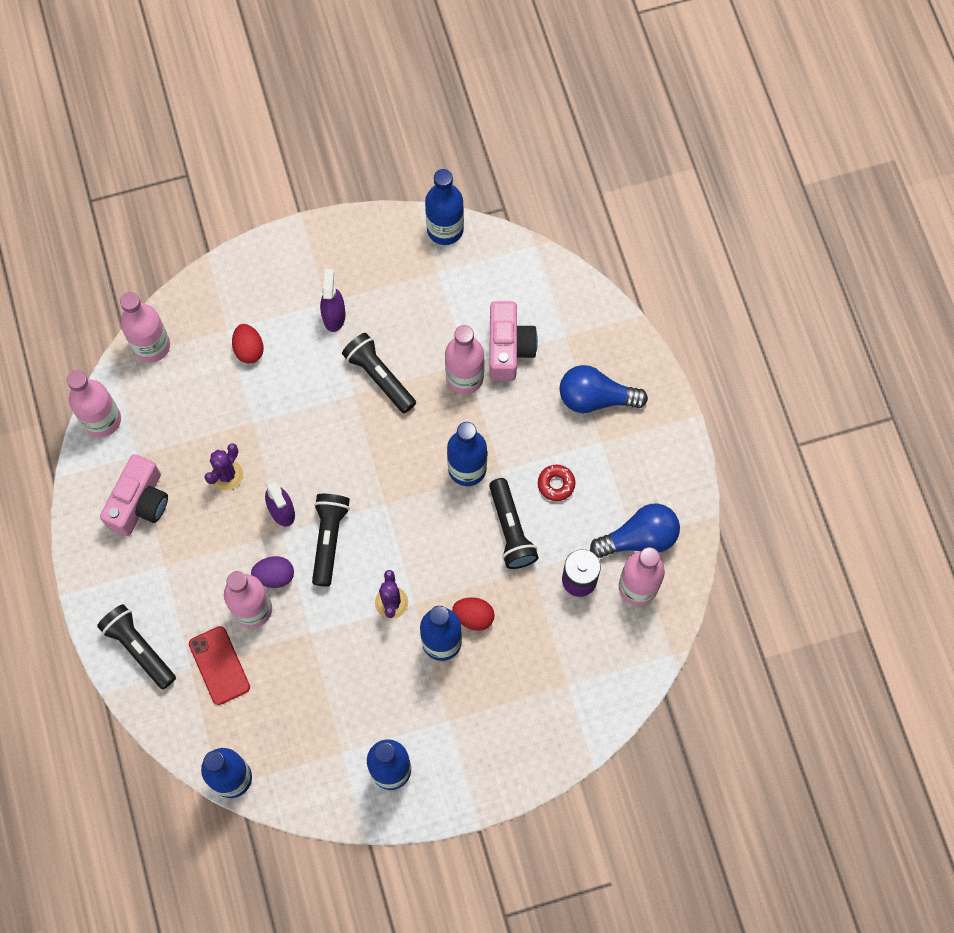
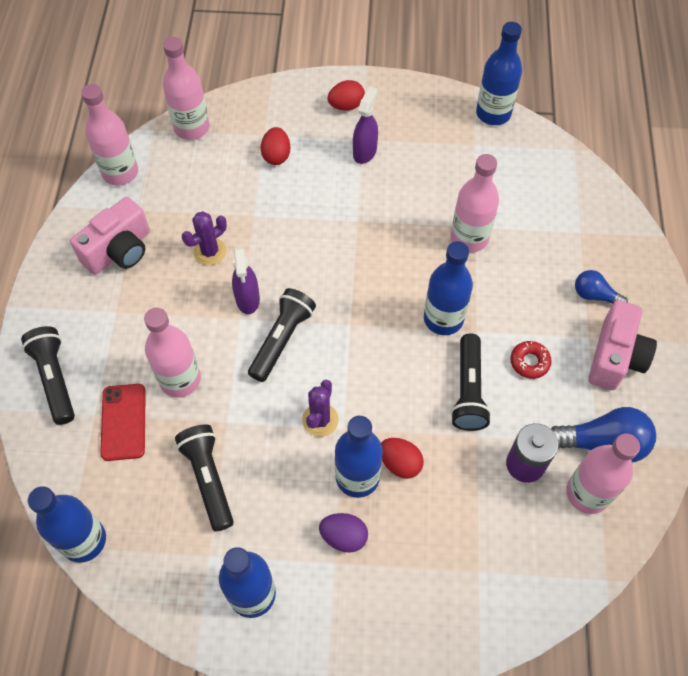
camera: 20 degrees right, 10 degrees down
(274, 576) = (215, 355): purple egg -> purple egg (344, 537)
(296, 268) = (346, 106): none -> red egg
(379, 377) = (387, 213): black flashlight -> black flashlight (208, 479)
(508, 348) = (520, 226): pink camera -> pink camera (615, 357)
(595, 398) = (594, 295): blue light bulb -> blue light bulb, size x0.59

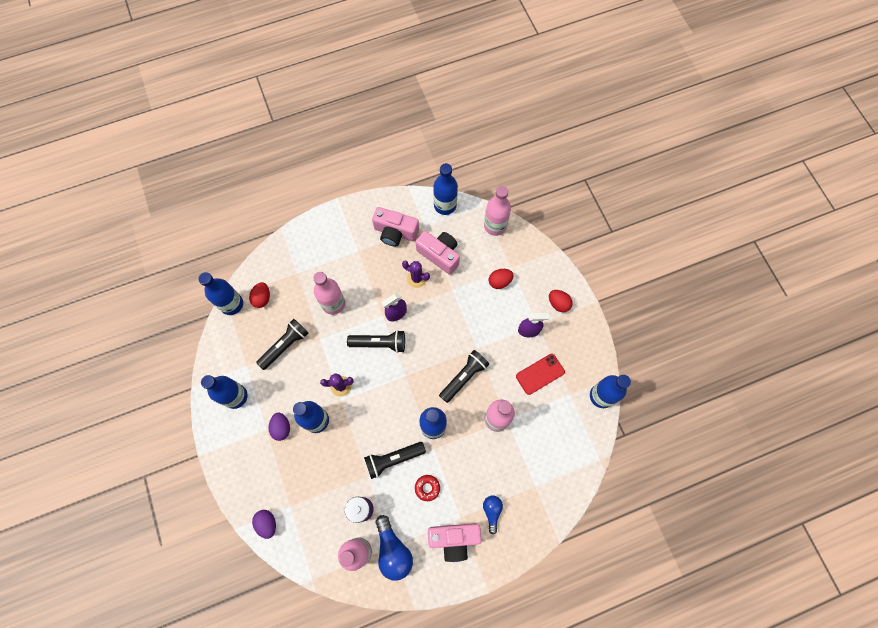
camera: 65 degrees right, 10 degrees up
(55, 379) = (307, 244): black flashlight -> black flashlight (464, 377)
(120, 172) = (445, 205): pink bottle -> blue bottle
(123, 422) = (298, 289): red phone -> red phone (540, 374)
(192, 209) = (439, 255): none -> pink camera
(400, 463) = (333, 439): red egg -> red egg (262, 298)
(492, 619) = (267, 523): none -> purple egg

